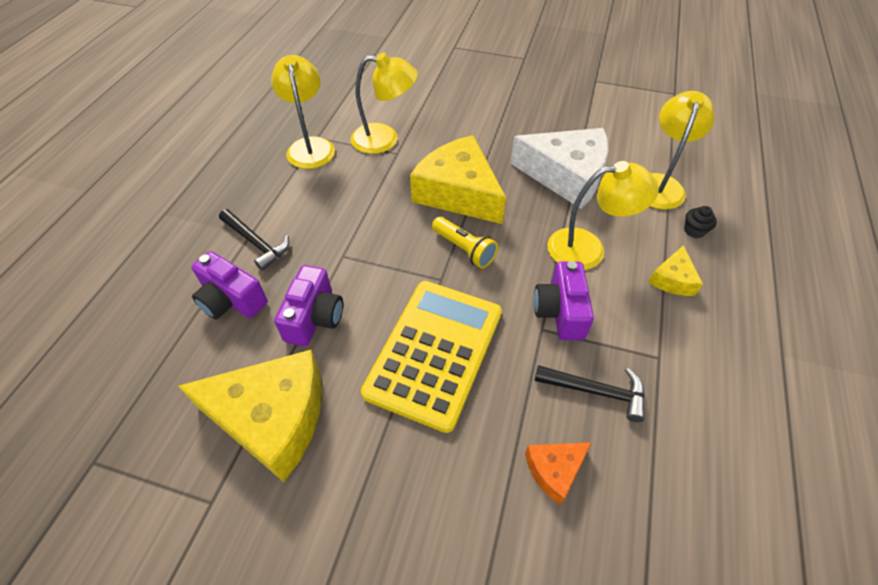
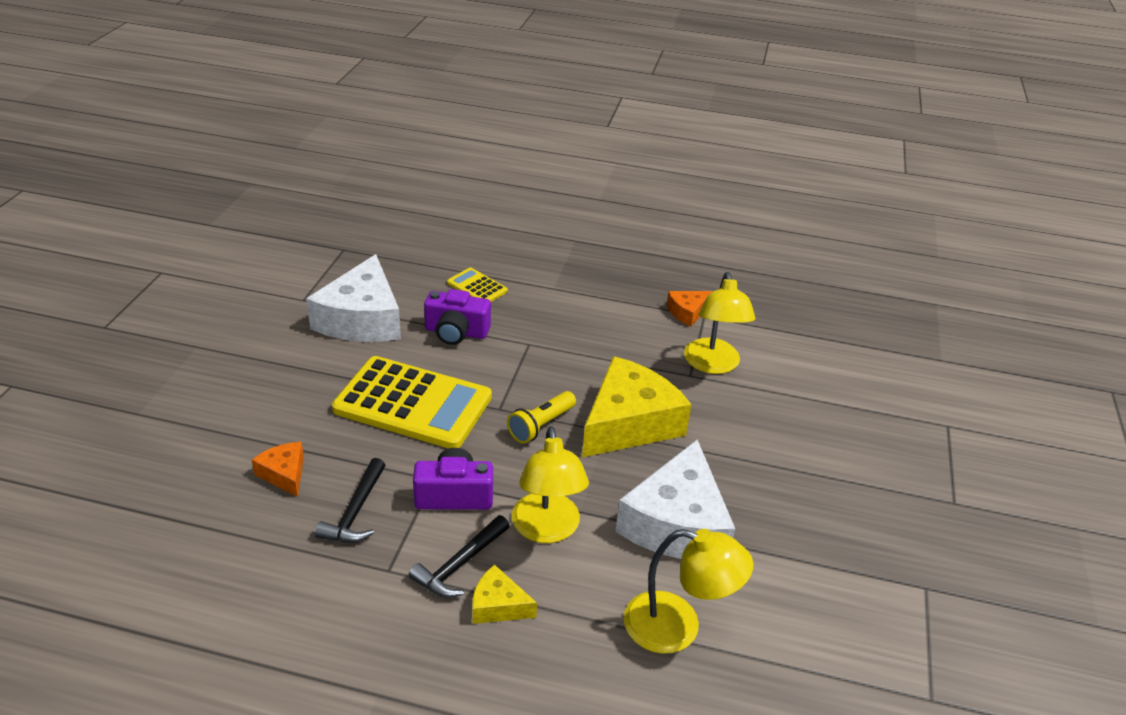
camera: 85 degrees right, 15 degrees down
(231, 300) = (477, 287): purple camera -> yellow calculator
(256, 243) = (543, 292): black hammer -> black hammer (460, 564)
(273, 418) = (362, 319): yellow cheese -> white cheese
(310, 146) = (687, 312): yellow lamp -> orange cheese
(694, 230) = (585, 649): black cupcake -> none

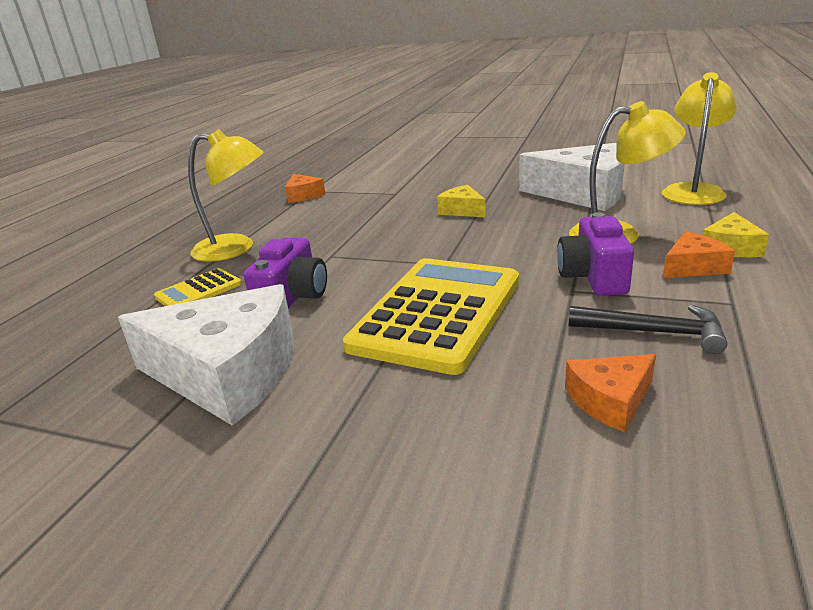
camera: 80 degrees left, 10 degrees down
(460, 564) = (693, 267): black hammer -> orange cheese
(541, 425) = (471, 243): yellow flashlight -> none
(629, 423) = (462, 210): yellow cheese -> yellow cheese, size x0.47
(713, 365) = (382, 187): yellow lamp -> yellow lamp (236, 248)

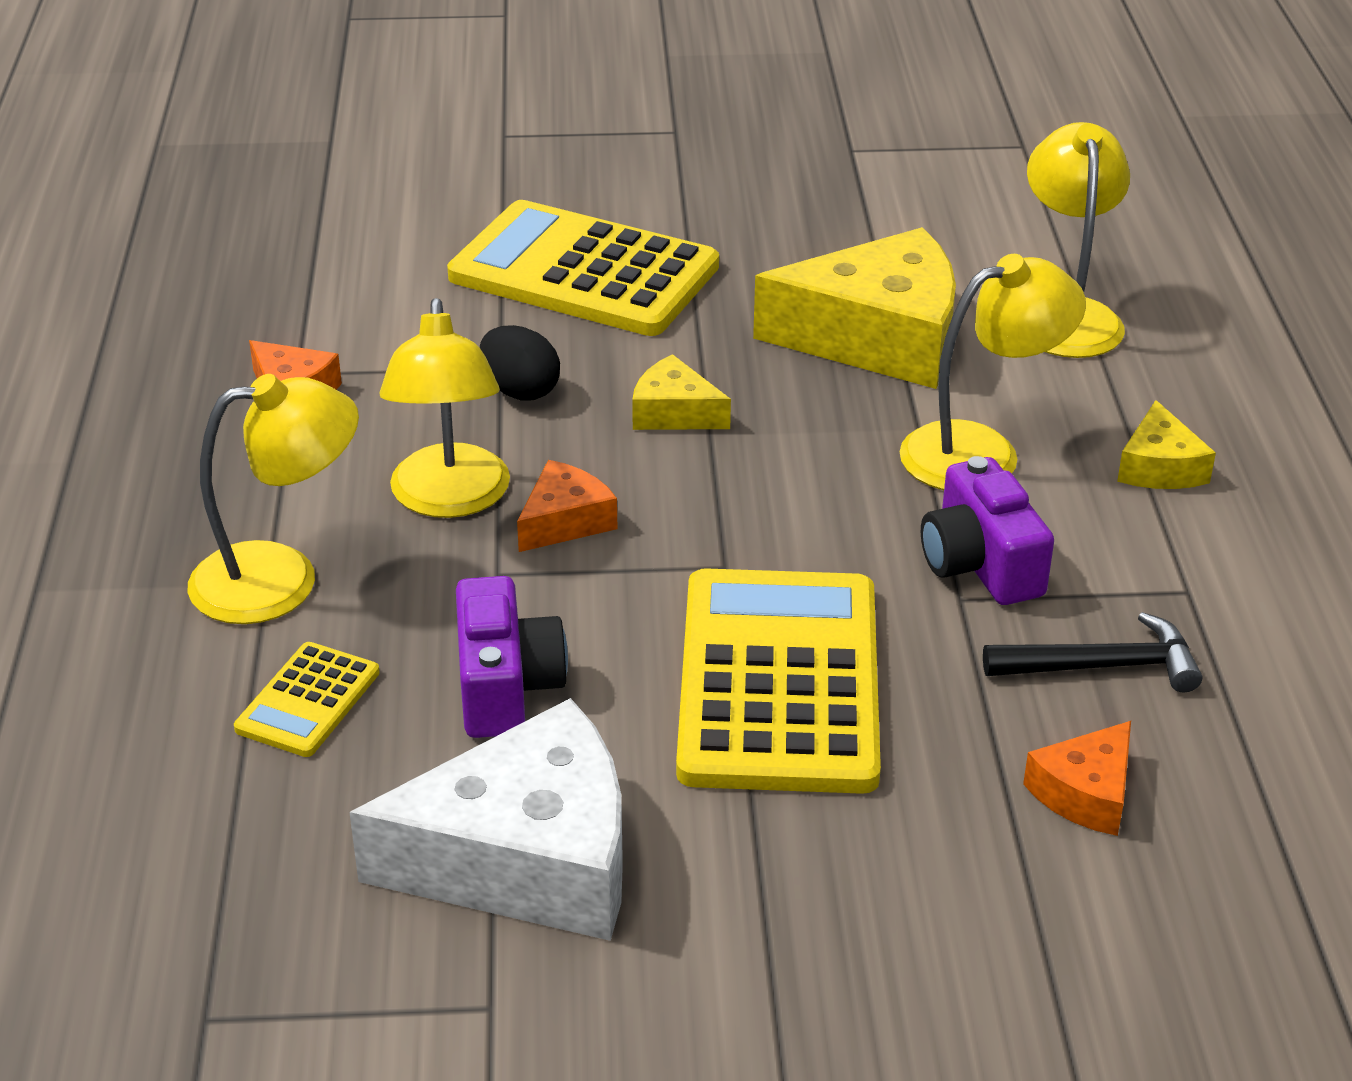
camera: 25 degrees left, 10 degrees up
(334, 230) = (450, 499): none -> yellow lamp
(397, 200) = (520, 390): none -> black egg
(456, 169) = (584, 272): none -> yellow calculator
(583, 193) = (878, 337): white cheese -> yellow cheese
(693, 267) = (1117, 521): orange cheese -> orange cheese (565, 521)

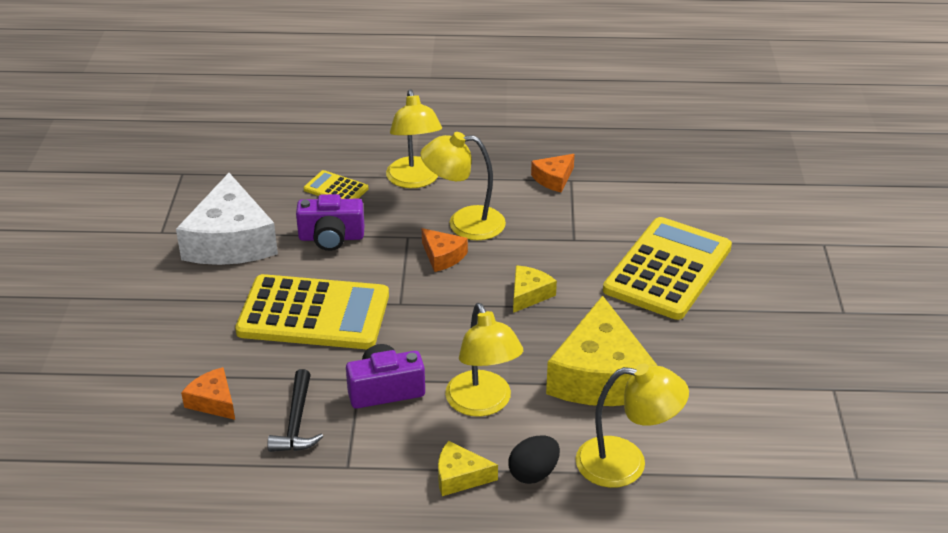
camera: 95 degrees right, 0 degrees up
(520, 390) = (552, 245): black egg -> black egg (533, 473)

